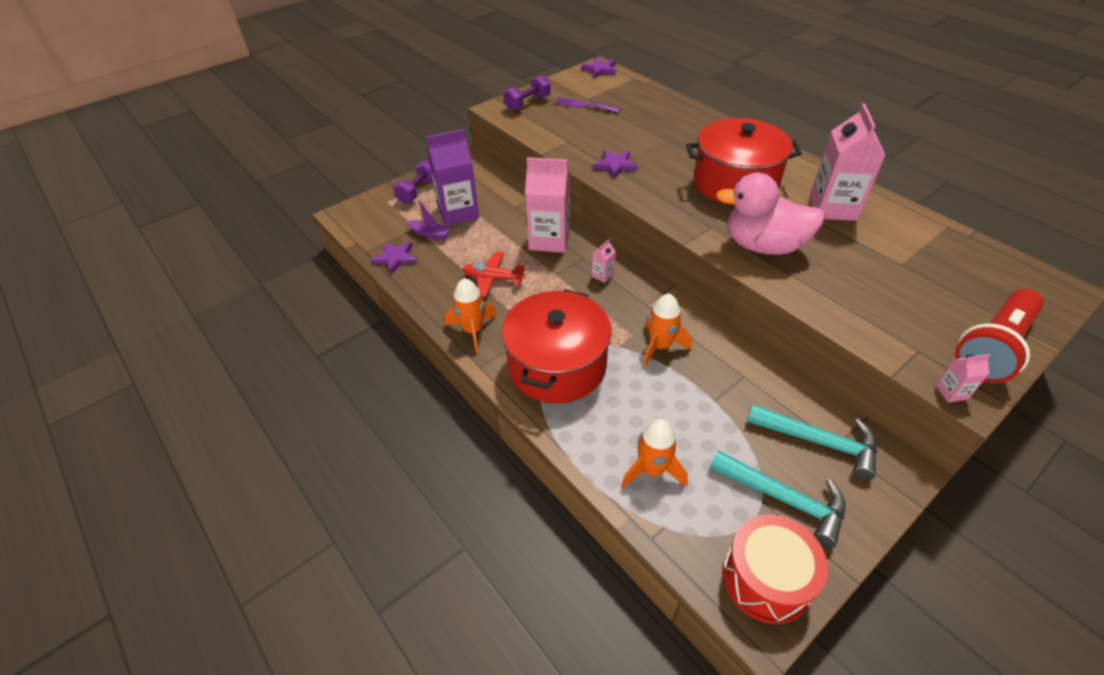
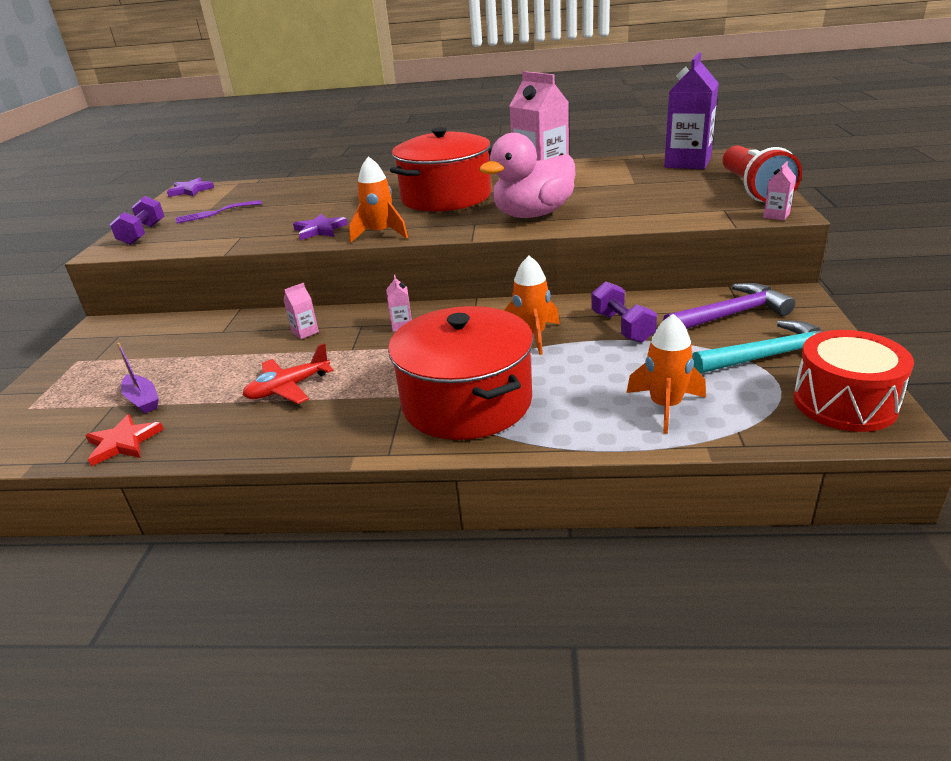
camera: 45 degrees left, 15 degrees down
(395, 258) = (123, 442): purple star -> red star
(418, 191) = (65, 378): purple dumbbell -> purple dumbbell (622, 327)
(430, 234) = (142, 400): purple boat -> purple boat turned 75 degrees clockwise
(458, 212) = (155, 367): purple carton -> purple carton (687, 163)
(473, 330) = (332, 435): orange rocket -> orange rocket (380, 234)
(549, 240) = (305, 332): pink carton -> pink carton, size x0.42
(819, 442) = (730, 315): turquoise hammer -> purple hammer

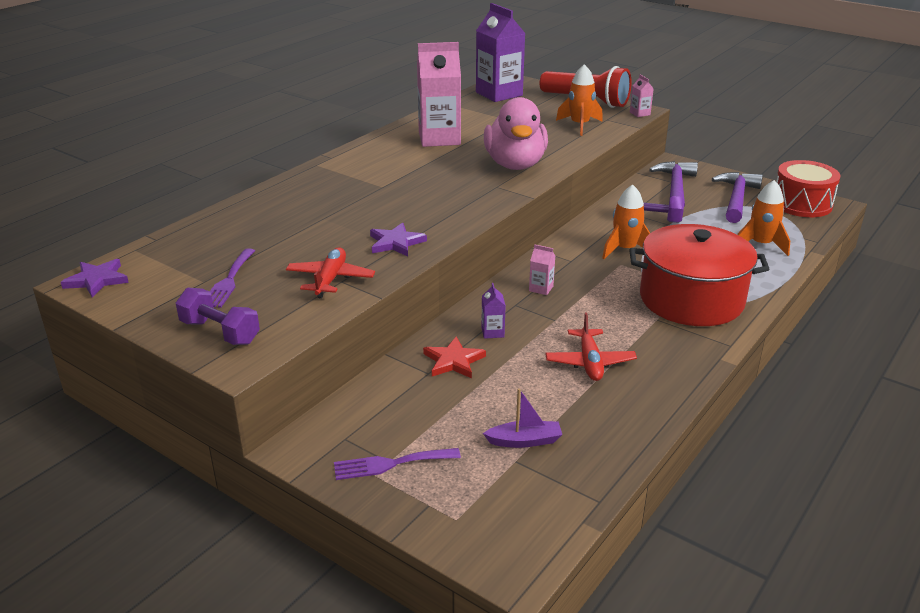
camera: 60 degrees left, 0 degrees up
(91, 361) = (390, 464): none -> purple fork
(123, 442) = (597, 462): red star -> red star (453, 361)
(240, 233) = (330, 279): none -> red plane
(305, 332) = (492, 332): pink carton -> purple carton
(380, 234) = (456, 222): orange rocket -> orange rocket (579, 125)
(446, 197) = (411, 177): red pot -> none
(770, 356) = (736, 198): turquoise hammer -> purple hammer

